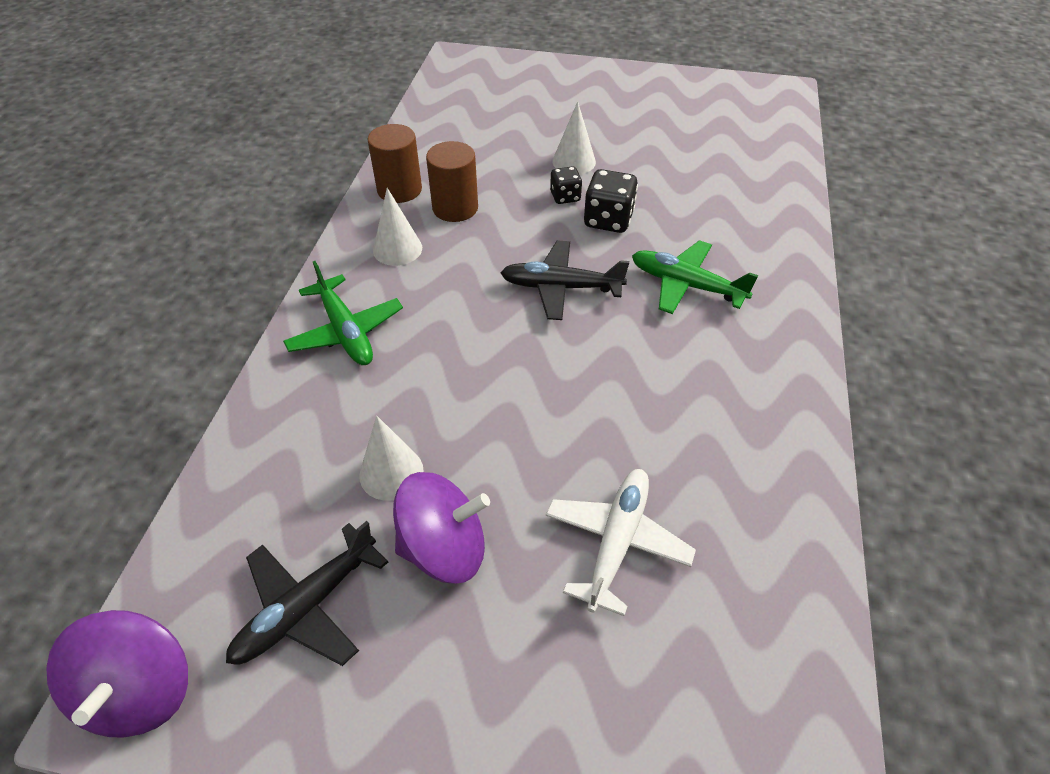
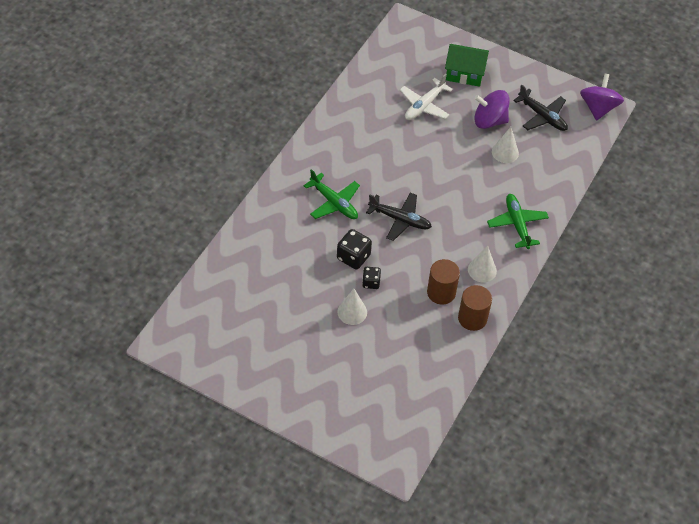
camera: 165 degrees left, 5 degrees up
(307, 606) = (542, 116): black plane -> black plane turned 75 degrees clockwise
(549, 690) = (464, 73): none -> green house

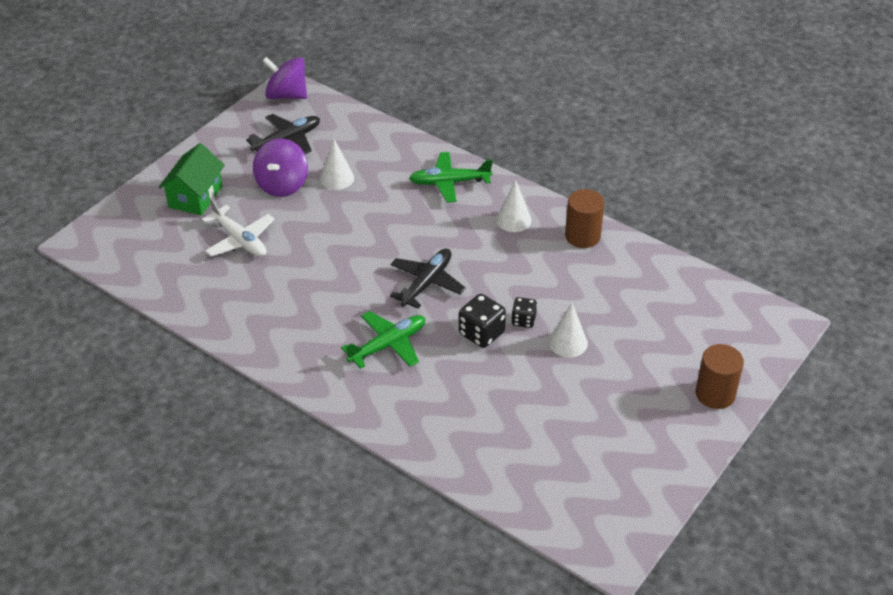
camera: 80 degrees left, 10 degrees down
(441, 292) = (543, 258): brown cylinder -> brown cylinder (715, 394)

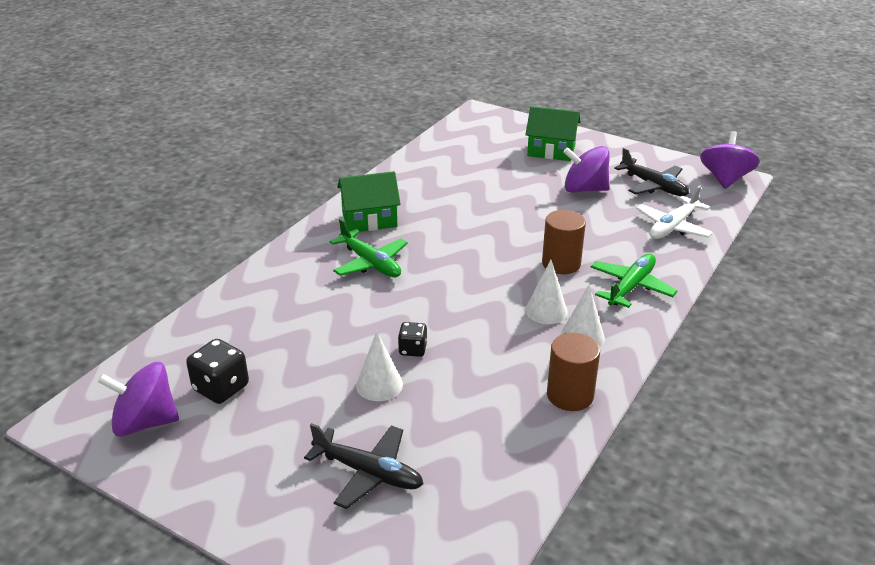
camera: 85 degrees right, 10 degrees down
(240, 240) = (500, 176): white plane -> white plane (673, 227)
(307, 344) = (369, 220): none -> green house
(337, 178) = (607, 217): white cone -> white cone (546, 311)
(426, 283) = (461, 281): black plane -> black plane (368, 472)
(449, 182) = (631, 287): green plane -> green plane turned 45 degrees clockwise
(481, 333) = (390, 320): black dice -> black dice (221, 388)
(612, 495) = (145, 422): none -> purple spinning top
(715, 394) = (290, 522): brown cylinder -> brown cylinder (561, 263)

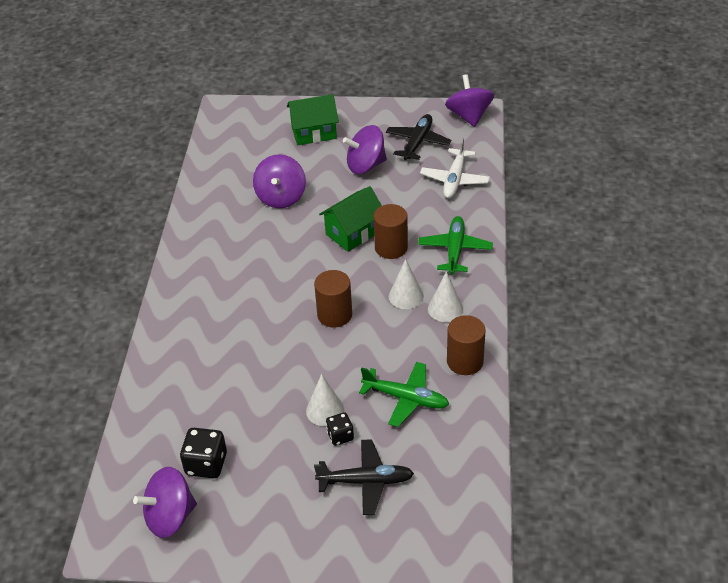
camera: 25 degrees left, 10 degrees up
(369, 220) = (208, 262): green house -> green house (353, 233)
(370, 263) = (240, 305): green plane -> green plane (405, 398)
(412, 349) = (329, 370): black dice -> black dice (340, 436)
(457, 302) = (334, 315): none -> brown cylinder
(480, 190) = (281, 197): none -> purple spinning top
(653, 186) = (417, 142): black plane -> black plane turned 90 degrees counterclockwise

